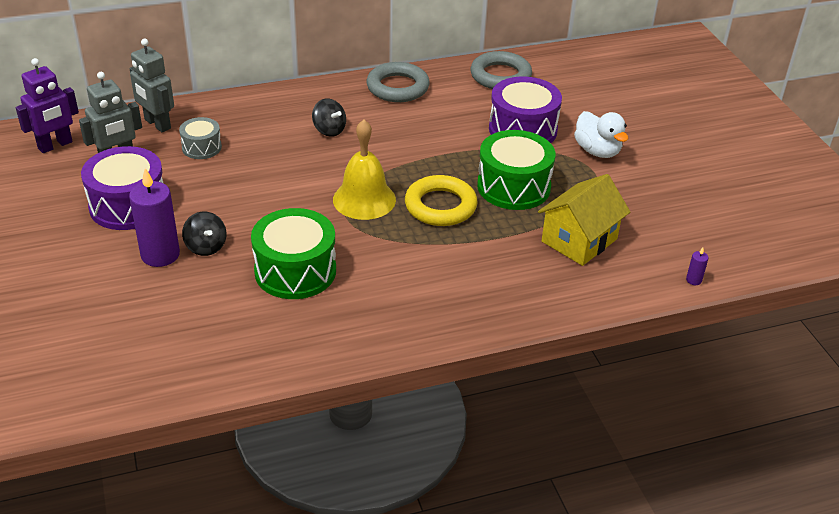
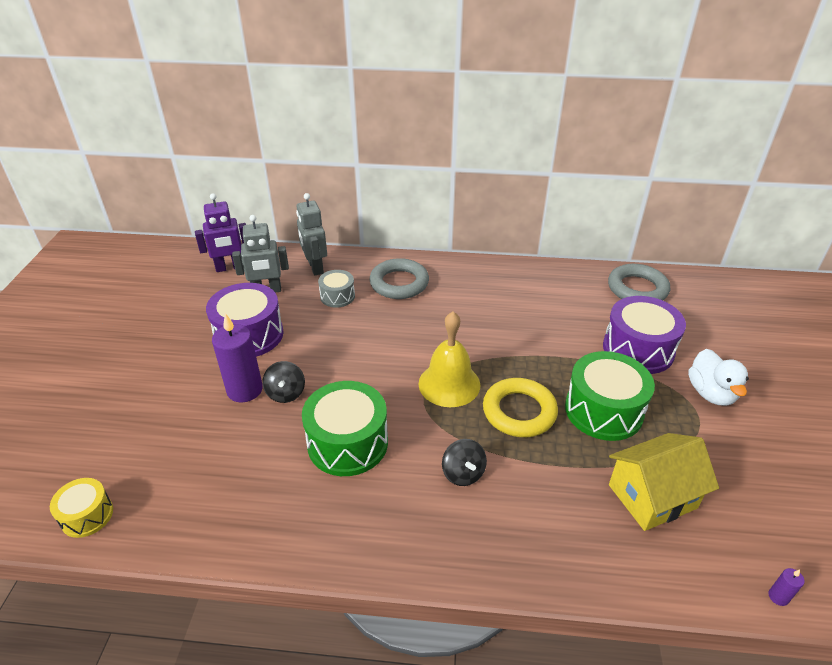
camera: 25 degrees right, 0 degrees up
(74, 396) = (87, 515): none -> yellow drum
(329, 130) = (452, 306): black spinning top -> black spinning top (463, 473)
(397, 87) = (533, 279): grey ring -> grey ring (399, 283)

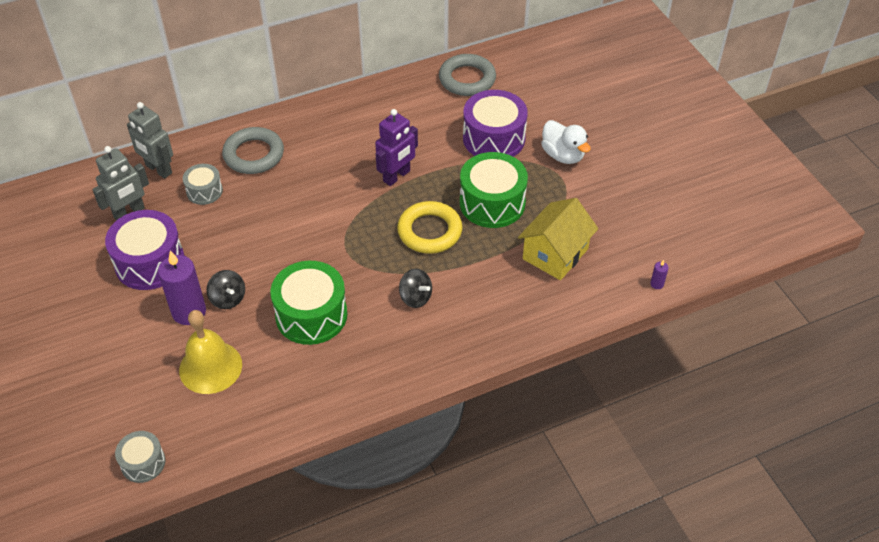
camera: 30 degrees left, 10 degrees up
(87, 515) = (143, 463): yellow drum -> grey drum
(229, 268) = (69, 204): purple robot -> purple robot (397, 176)
(449, 384) = (361, 232): yellow bell -> yellow bell (210, 367)

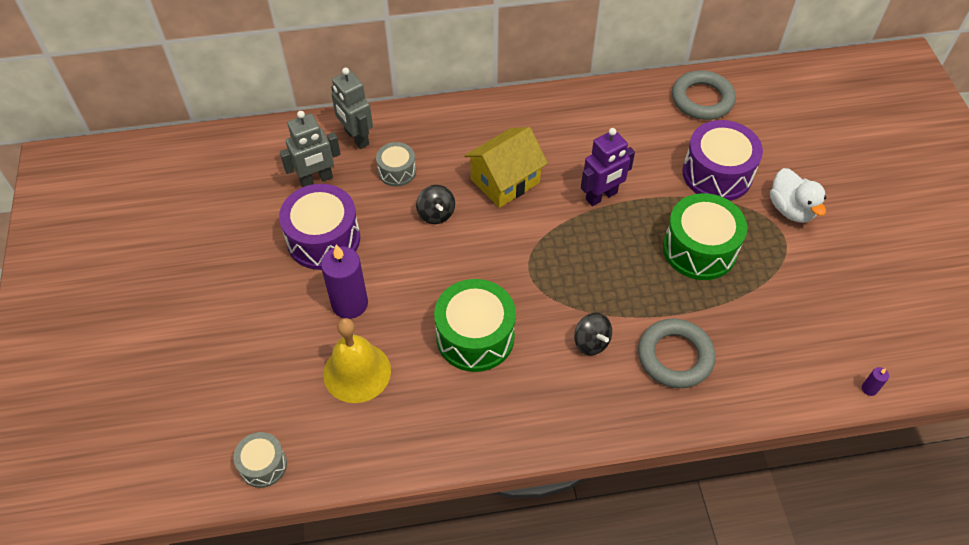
camera: 15 degrees right, 5 degrees up
(228, 299) = (393, 298): black spinning top -> black spinning top (436, 214)
(254, 155) = (456, 141): grey ring -> grey ring (675, 356)
(429, 231) = (623, 268): yellow ring -> none
(555, 254) = (758, 325): yellow house -> yellow house (505, 181)

